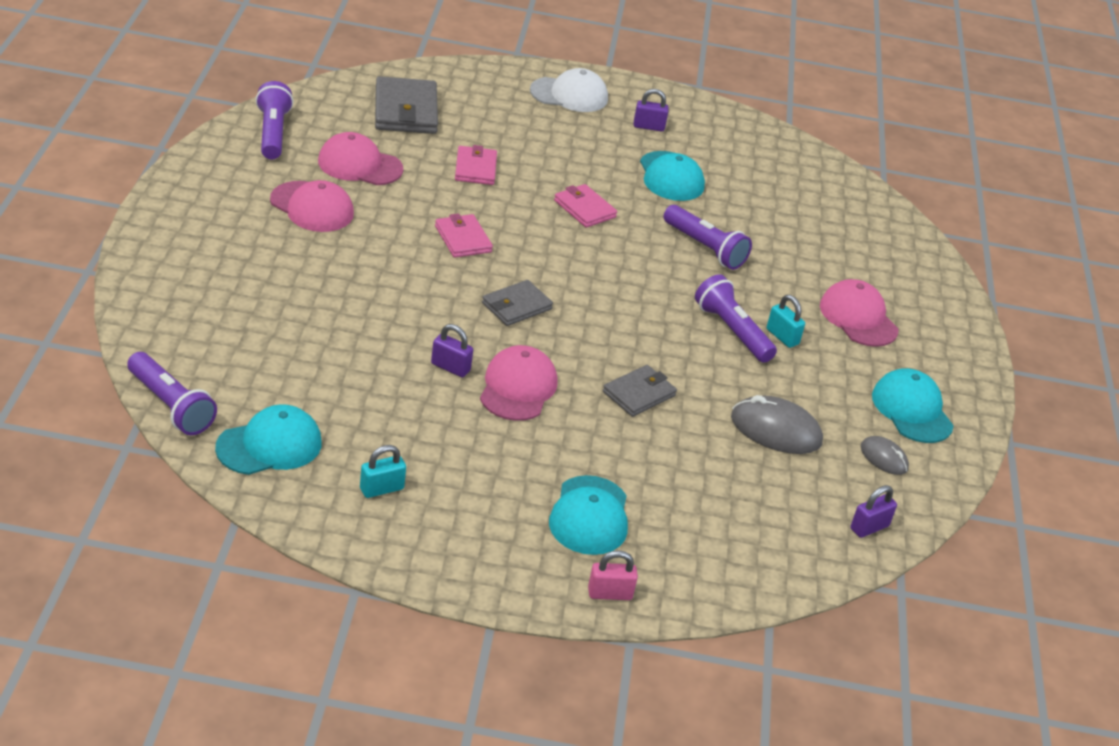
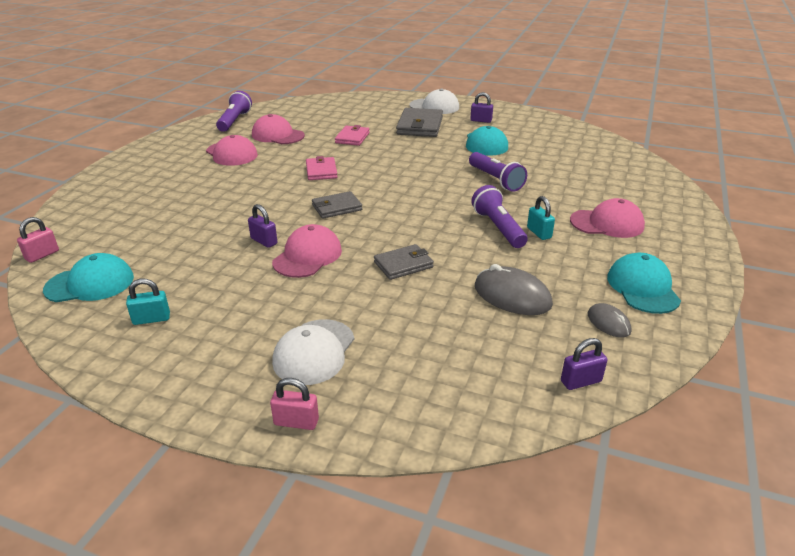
camera: 20 degrees right, 5 degrees down
(170, 406) = (42, 255): purple flashlight -> pink padlock
(405, 110) = (324, 112): grey wallet -> grey wallet (419, 126)
(584, 209) = (416, 158): pink wallet -> none
(589, 516) = (314, 352): turquoise cap -> white cap
(858, 318) = (607, 223): pink cap -> pink cap turned 105 degrees clockwise

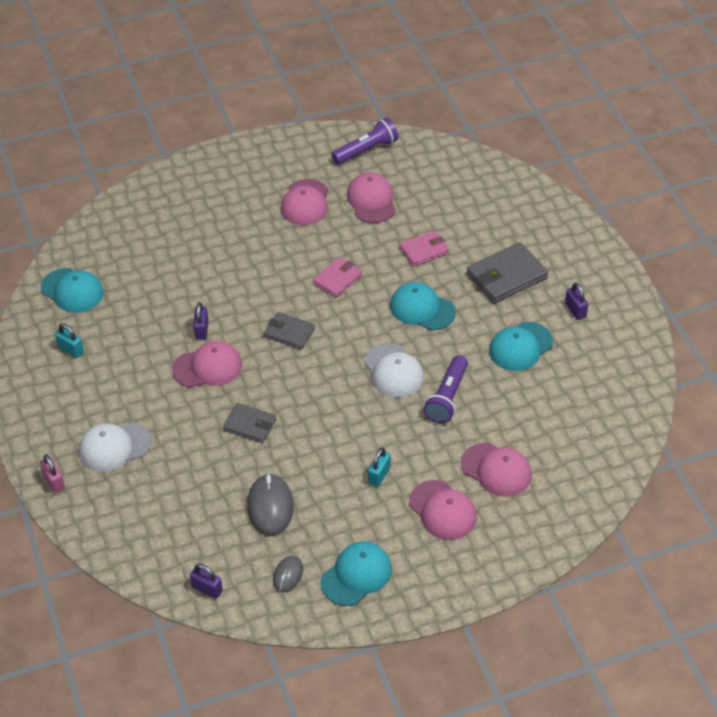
camera: 50 degrees right, 15 degrees up
(42, 255) = (74, 239): pink padlock -> none
(401, 157) = (422, 309): none -> turquoise cap
(434, 106) = (570, 254): white cap -> white cap (394, 371)
(498, 228) = (361, 446): purple flashlight -> none
(588, 190) = (496, 470): none -> pink cap

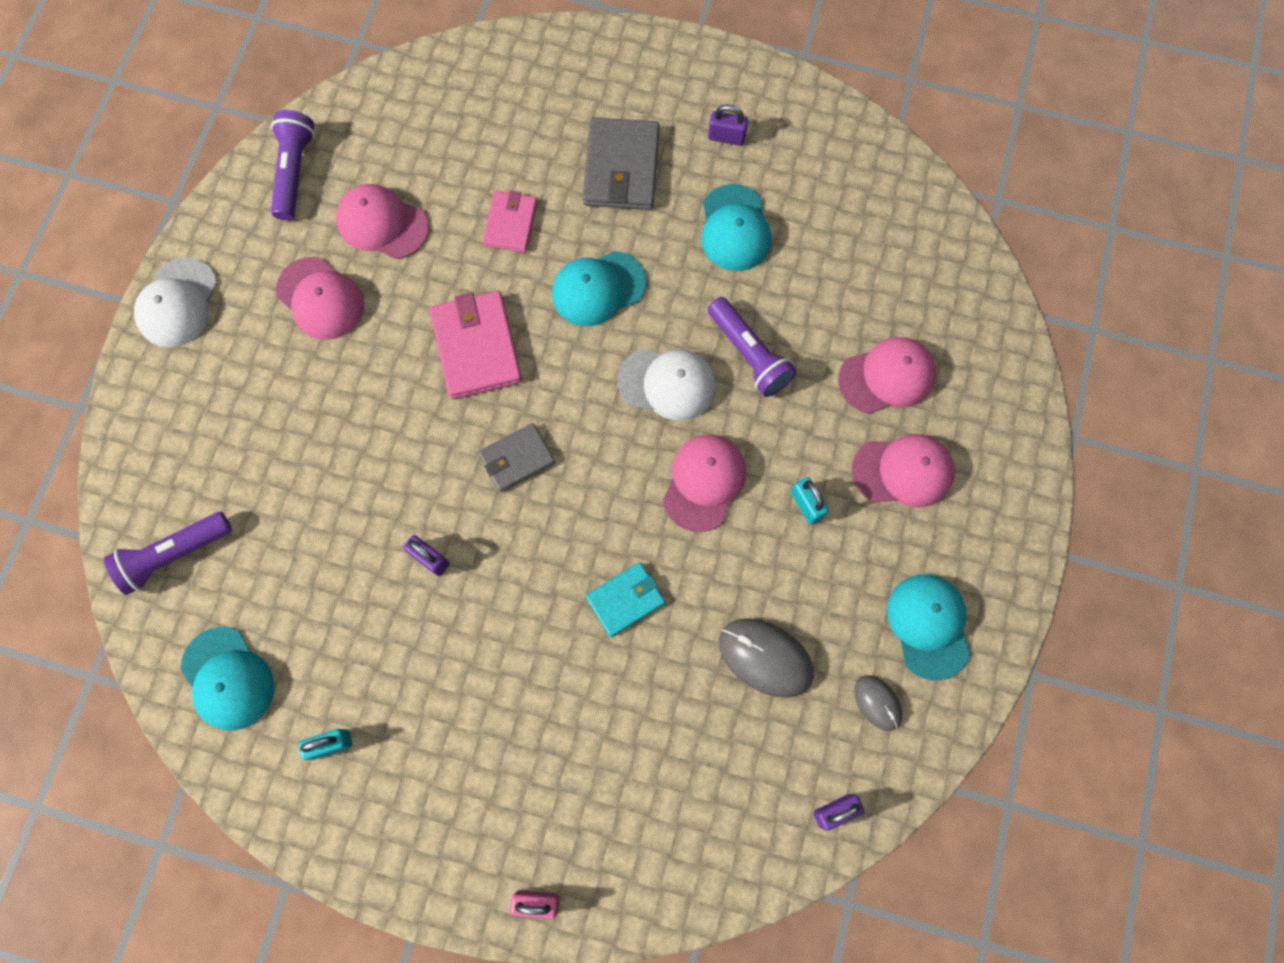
camera: 55 degrees left, 25 degrees up
(72, 290) = (228, 679): turquoise cap -> turquoise cap turned 75 degrees clockwise
(114, 446) = (537, 788): white cap -> white cap (178, 303)
(118, 232) = (174, 554): none -> purple flashlight
(208, 367) = (496, 590): pink cap -> pink cap (704, 482)
(250, 425) = (625, 600): grey wallet -> turquoise wallet
(338, 279) = (477, 347): pink wallet -> pink wallet, size x1.61

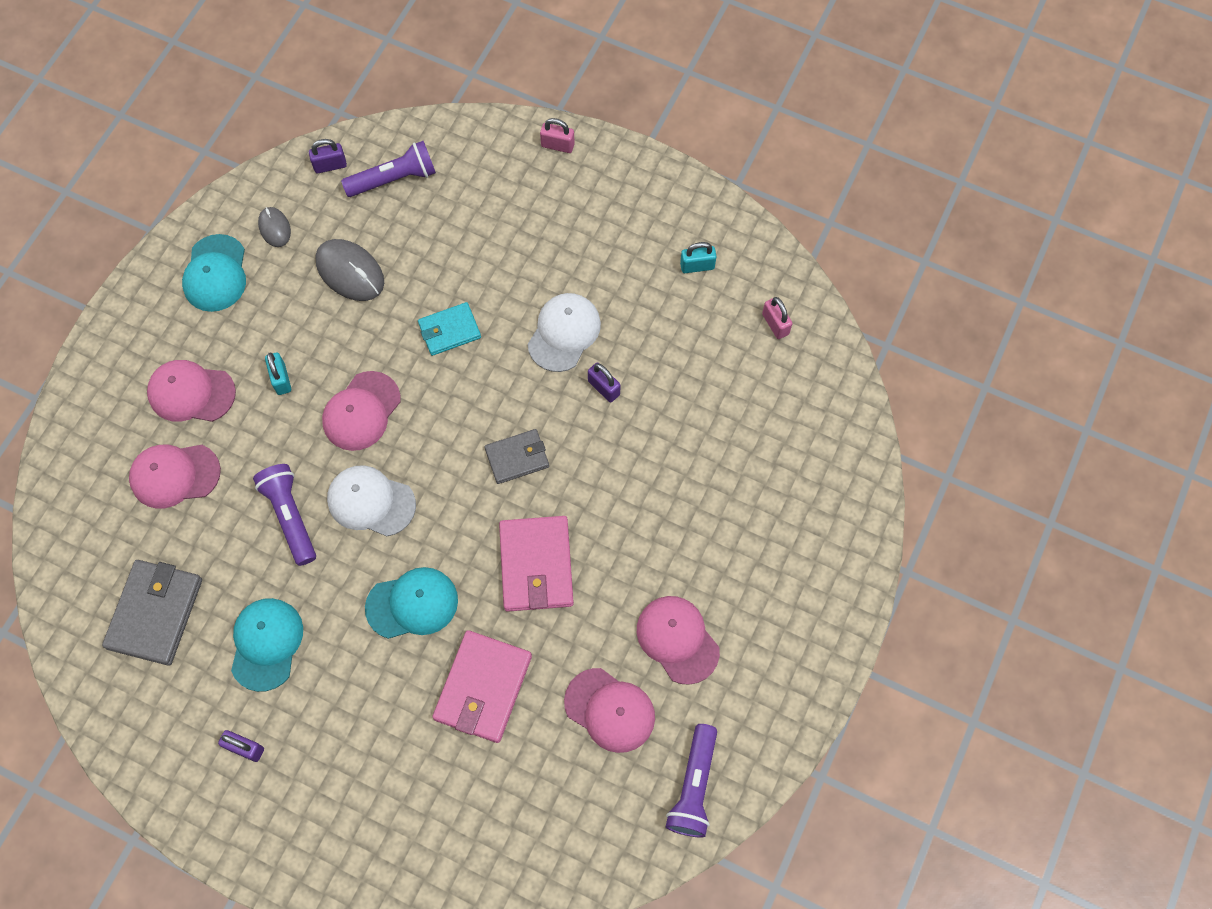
camera: 170 degrees left, 5 degrees down
(174, 554) = (818, 426): purple flashlight -> purple flashlight (394, 179)
(178, 303) = (815, 658): white cap -> white cap (564, 333)
(228, 679) = (775, 324): turquoise cap -> pink padlock
(511, 224) = (483, 687): pink wallet -> pink wallet, size x1.61
(621, 168) = (360, 731): grey wallet -> grey wallet (155, 613)

